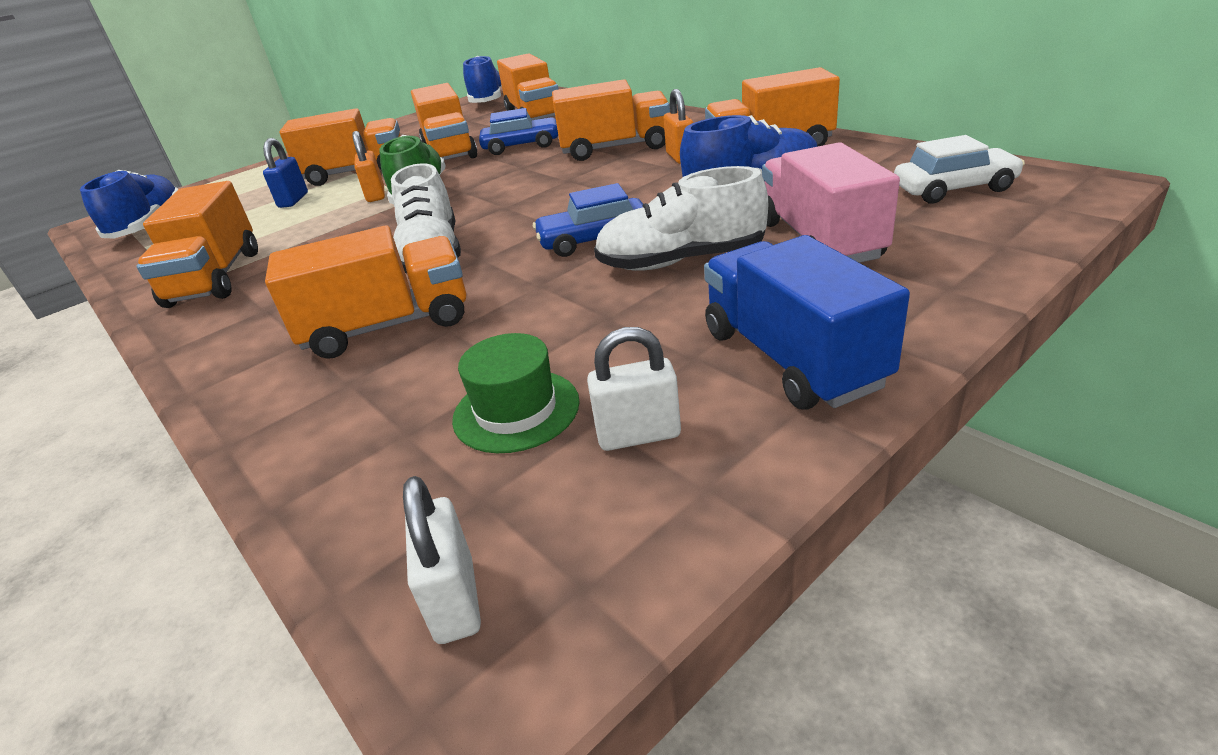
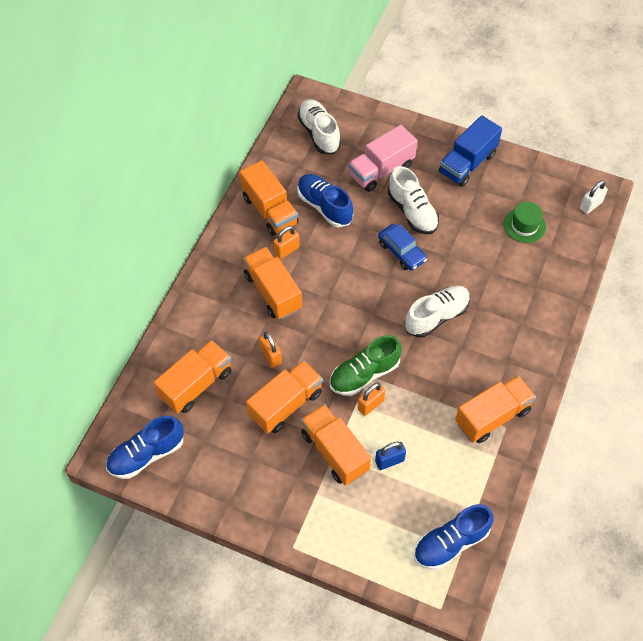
camera: 120 degrees left, 25 degrees up
(388, 326) = (498, 296): orange truck -> none
(521, 146) = (271, 356): blue car -> orange padlock
(638, 435) = (520, 190): white padlock -> none
(953, 189) = (319, 133): white car -> white shoe

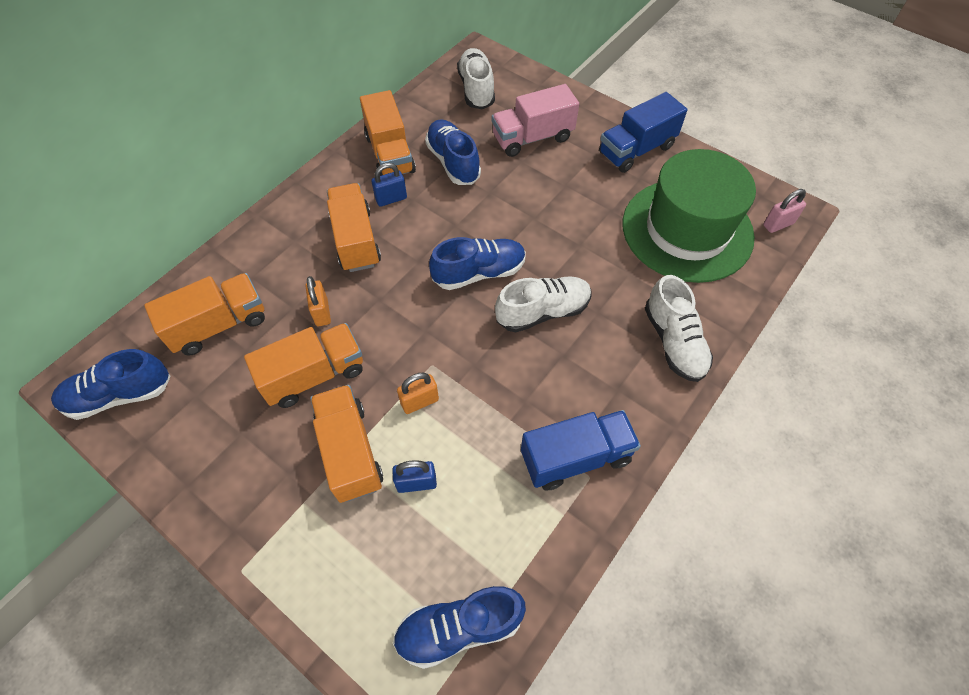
camera: 15 degrees right, 0 degrees up
(286, 250) = (391, 199): orange padlock -> blue padlock
(364, 374) = (427, 361): green shoe -> none
(378, 297) = (479, 273): none -> blue shoe
(401, 252) = (525, 228): blue car -> none
(412, 211) = (553, 187): white shoe -> white shoe (674, 341)
(492, 416) = (575, 457): orange truck -> blue truck
(524, 225) = (687, 230): green hat -> green hat, size x2.44
(590, 205) = (778, 224): white padlock -> pink padlock

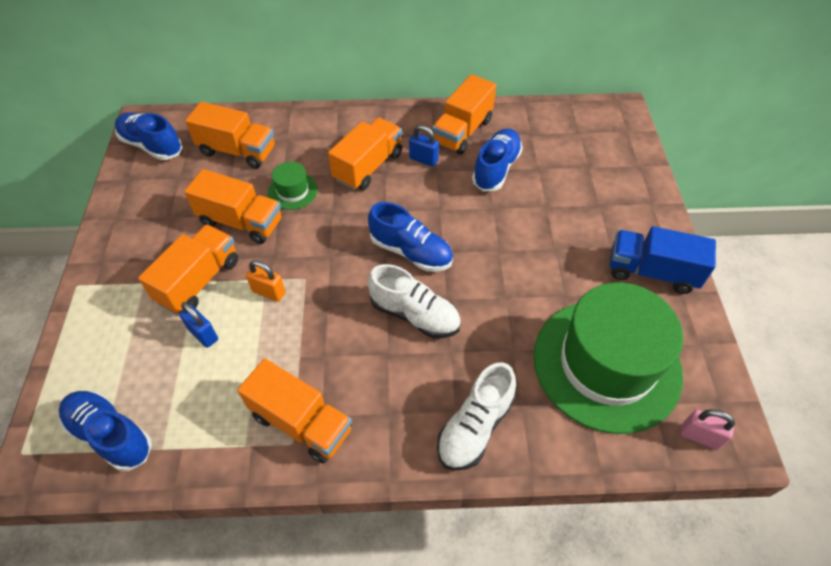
camera: 50 degrees right, 5 degrees down
(322, 312) = (293, 191): orange padlock -> green hat
(476, 89) = (583, 133): white shoe -> none
(532, 138) = (577, 197): pink truck -> none
(575, 457) = (301, 422): blue truck -> orange truck

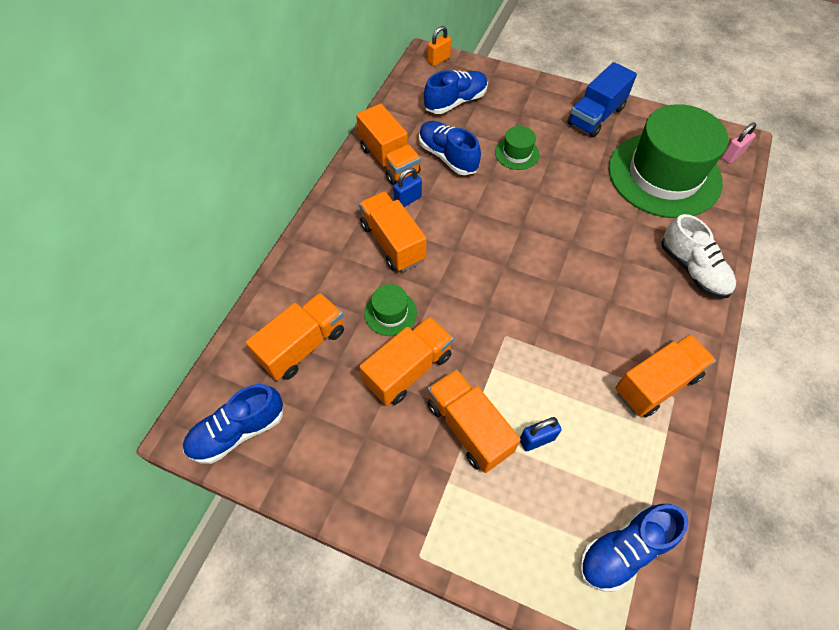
camera: 65 degrees left, 5 degrees up
(269, 292) = (509, 370): orange padlock -> orange padlock (439, 60)
(411, 252) = (511, 248): blue shoe -> blue shoe (455, 102)
(414, 314) = (578, 269): white shoe -> none
(539, 219) = (517, 153): none -> green hat

